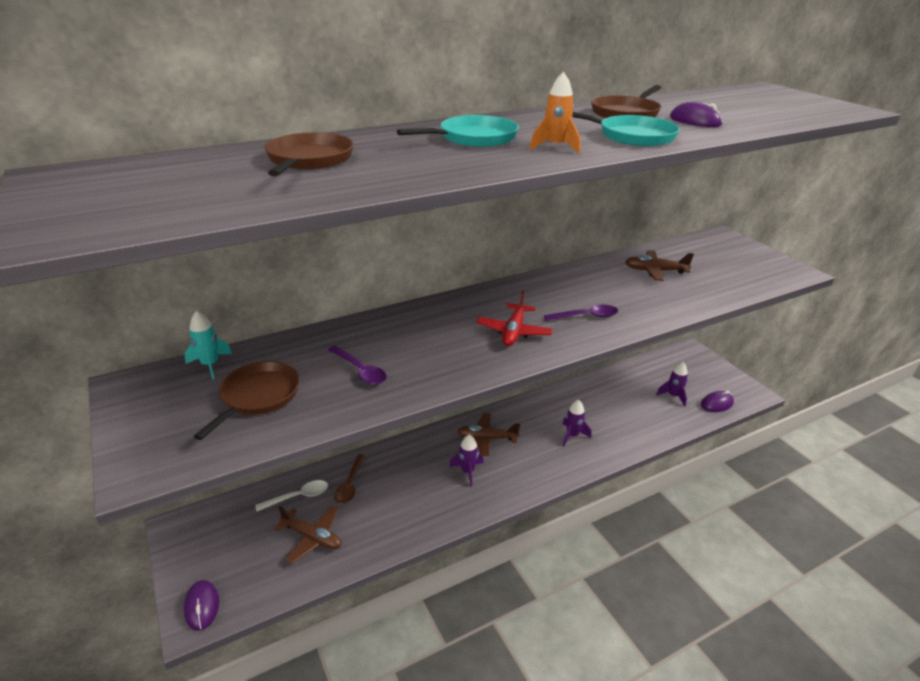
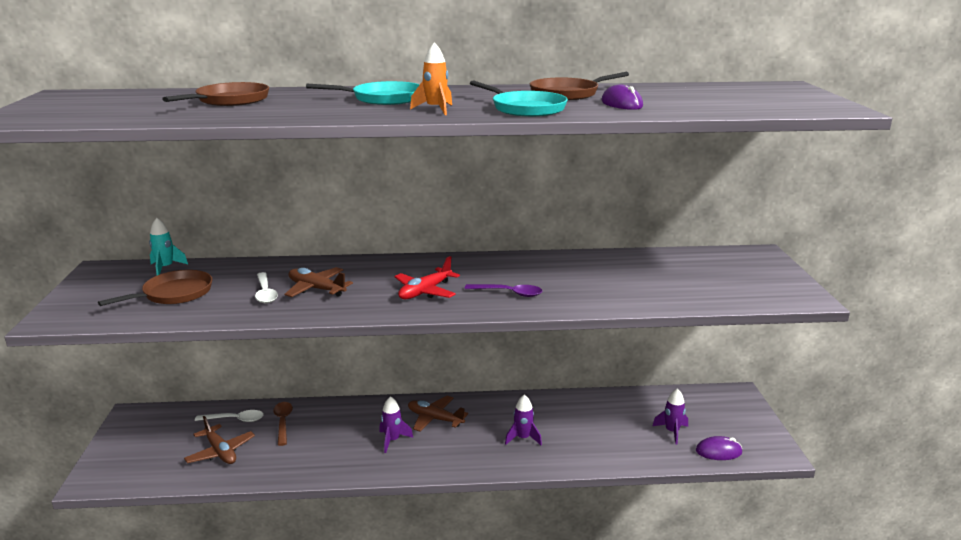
camera: 25 degrees right, 10 degrees down
(202, 606) = (104, 473): purple mouse -> none
(350, 484) = (283, 422): brown spoon -> brown spoon turned 135 degrees clockwise
(360, 371) = (265, 293): purple spoon -> white spoon
(655, 271) = (633, 271): brown plane -> brown plane (316, 289)

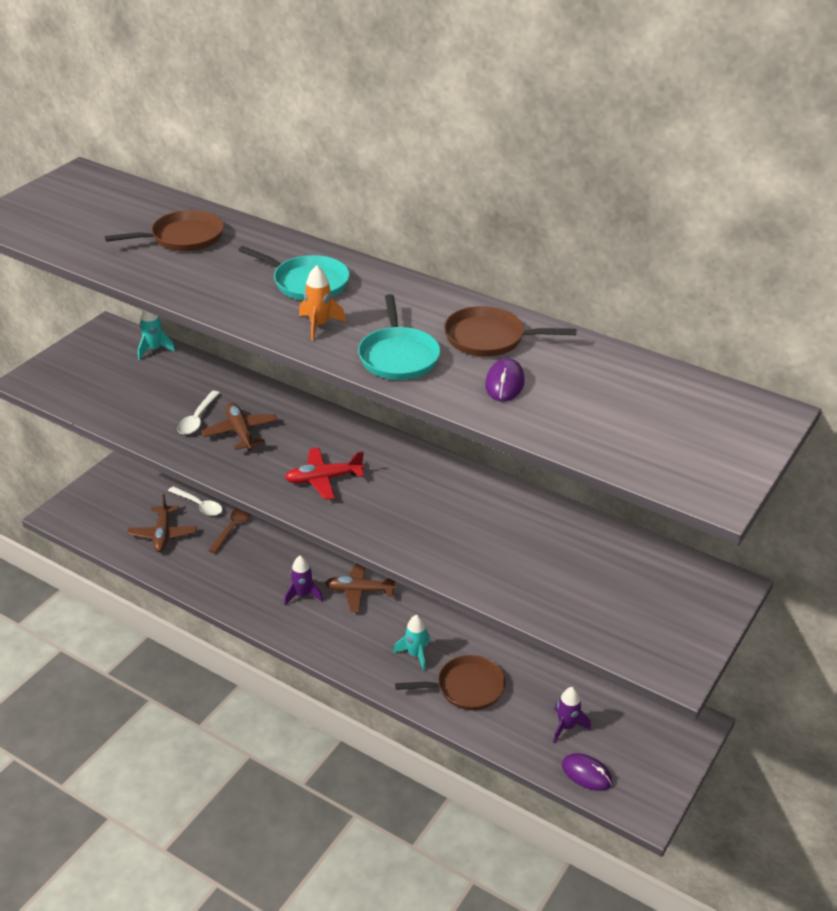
camera: 35 degrees right, 15 degrees up
(174, 293) = (132, 387): brown pan -> brown pan (466, 687)
(435, 419) = (359, 591): brown plane -> brown plane turned 60 degrees counterclockwise
(509, 293) = (392, 517): purple spoon -> none
(523, 438) = (415, 654): purple rocket -> turquoise rocket

